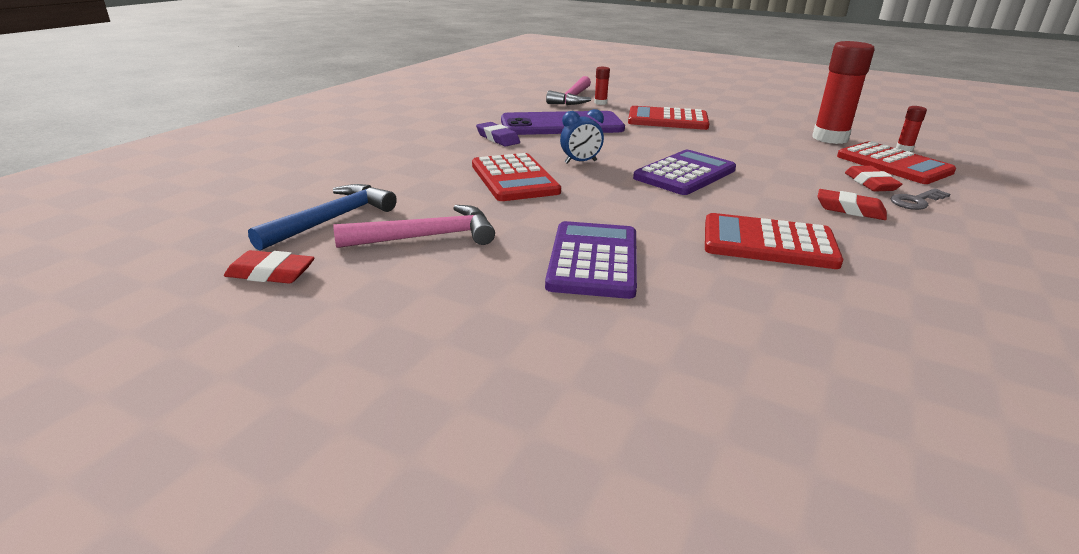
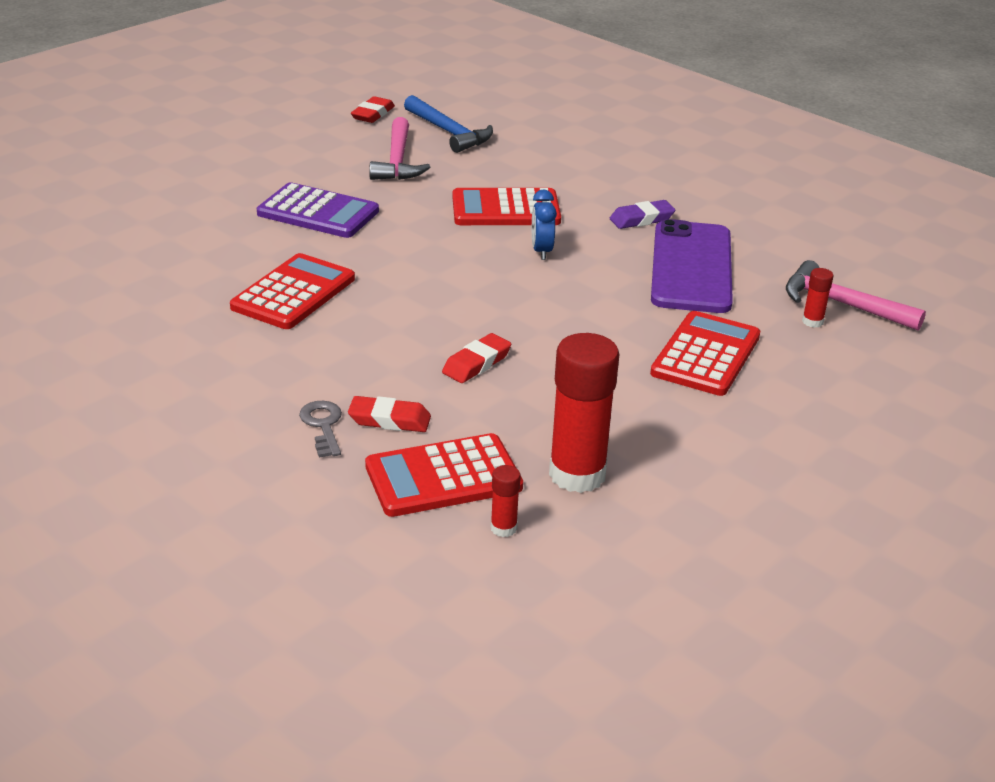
camera: 105 degrees right, 5 degrees up
(684, 174) = (478, 303): purple calculator -> none
(850, 210) = (330, 368): red eraser -> red eraser (476, 363)

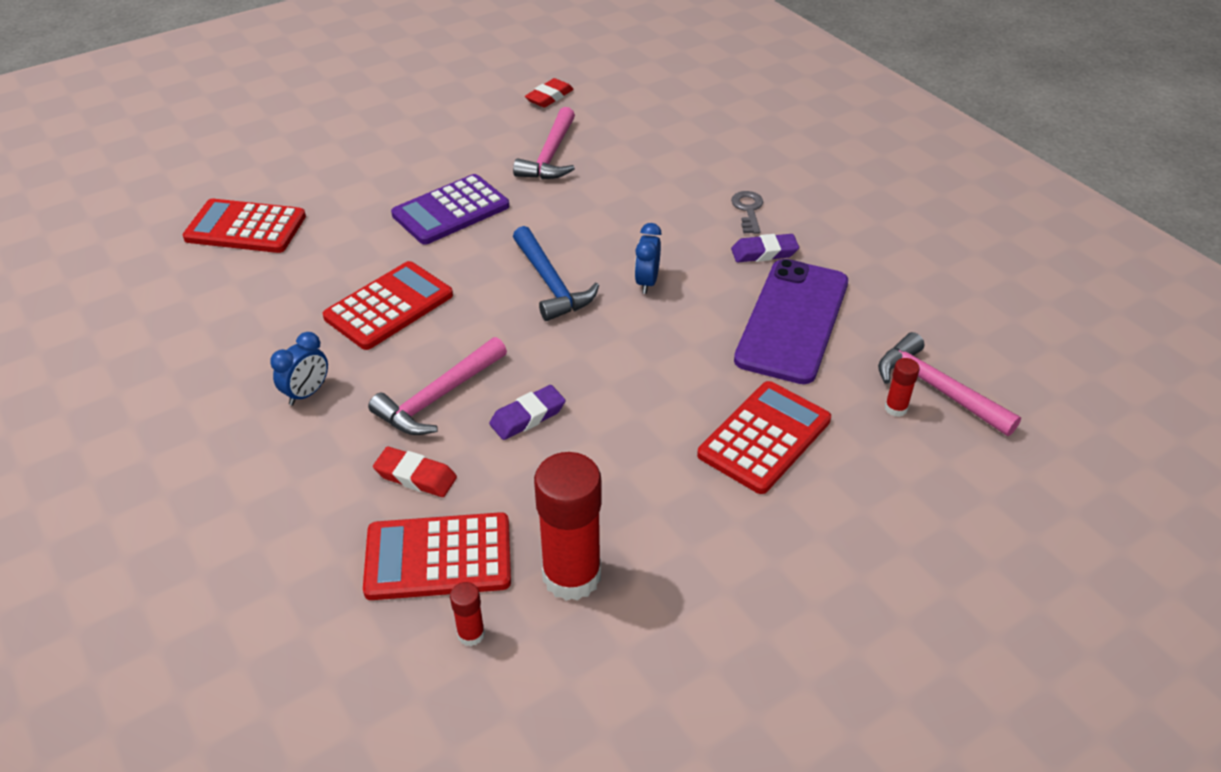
camera: 15 degrees right, 10 degrees up
(245, 369) = (307, 393): none -> blue clock
(318, 212) = (451, 211): purple calculator -> purple calculator turned 105 degrees clockwise
(323, 425) = (350, 474): grey key -> grey key (748, 210)
(381, 358) = (439, 397): none -> pink hammer
(449, 132) = (613, 125): blue hammer -> blue hammer (550, 283)
(476, 363) = (527, 417): red eraser -> purple eraser
(506, 209) = (632, 226): red calculator -> red calculator (245, 228)

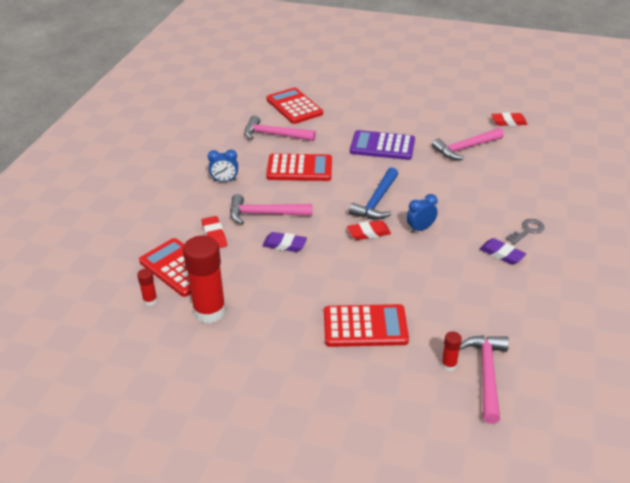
camera: 50 degrees right, 5 degrees down
(279, 283) = (274, 135): none -> pink hammer
(601, 328) = (368, 233): none -> red eraser
(793, 321) = (463, 292): purple phone -> none

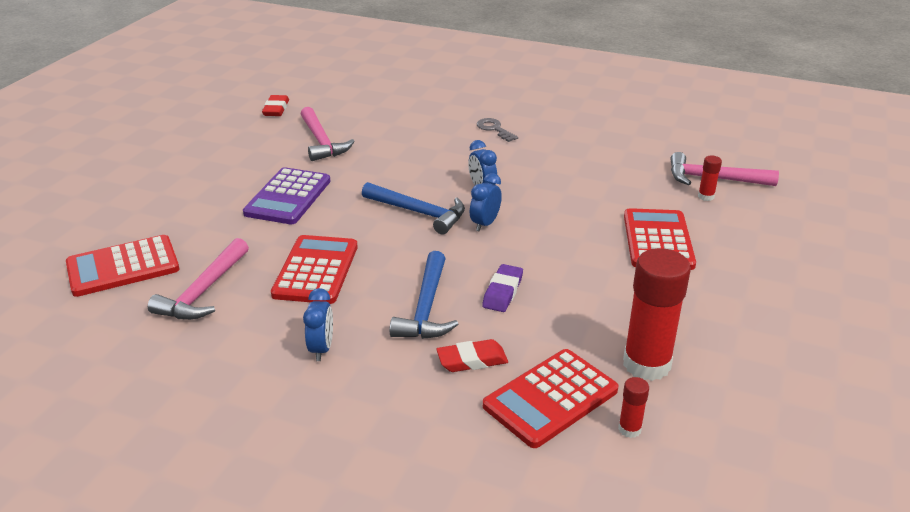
camera: 85 degrees left, 5 degrees down
(265, 214) = (426, 308): pink hammer -> blue hammer
(368, 233) = (485, 224): red eraser -> blue clock
(501, 254) = (533, 148): purple eraser -> none

